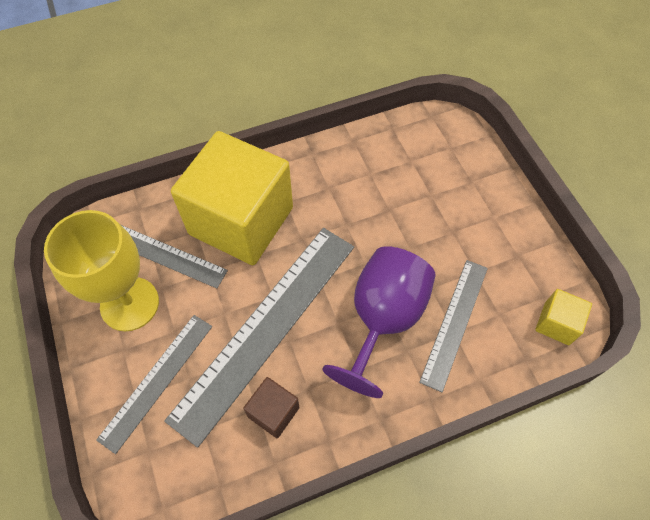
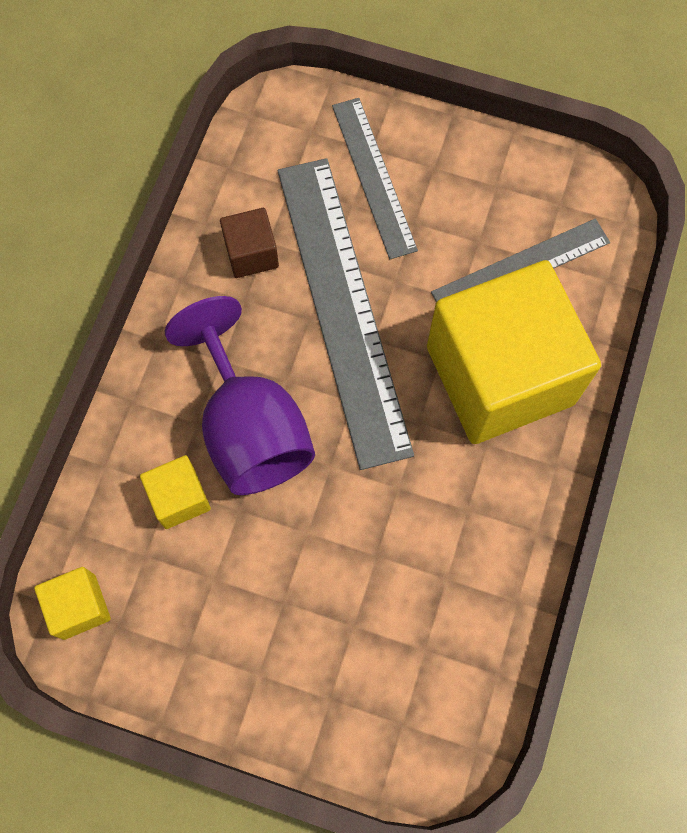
camera: 130 degrees right, 10 degrees up
(129, 304) = (483, 201): yellow goblet -> none
(455, 323) = (179, 498): grey ruler -> yellow cube

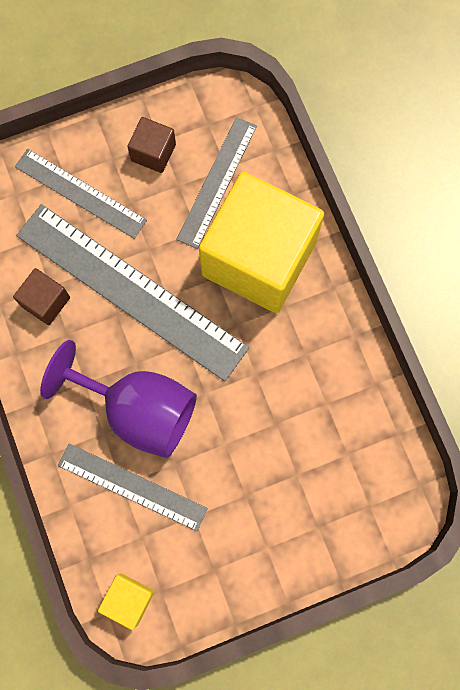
camera: 40 degrees left, 5 degrees up
(179, 498) = (132, 486): yellow cube -> grey ruler
(480, 191) = (153, 152): none -> brown cube

